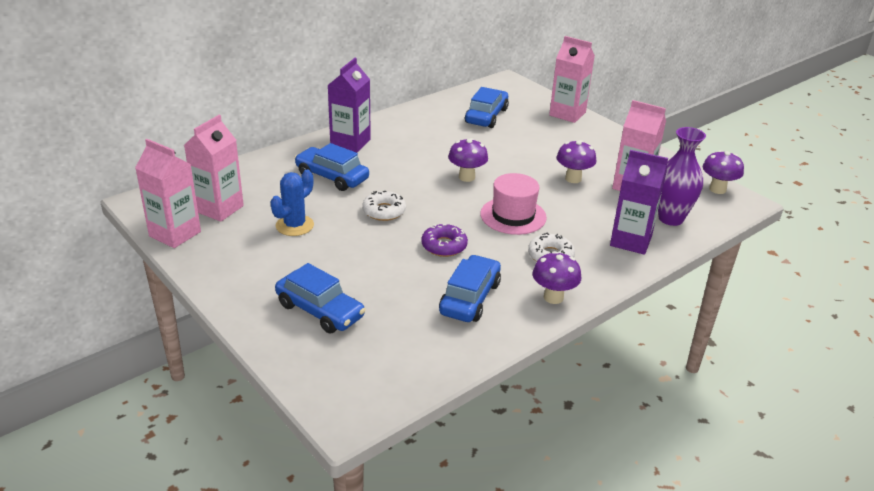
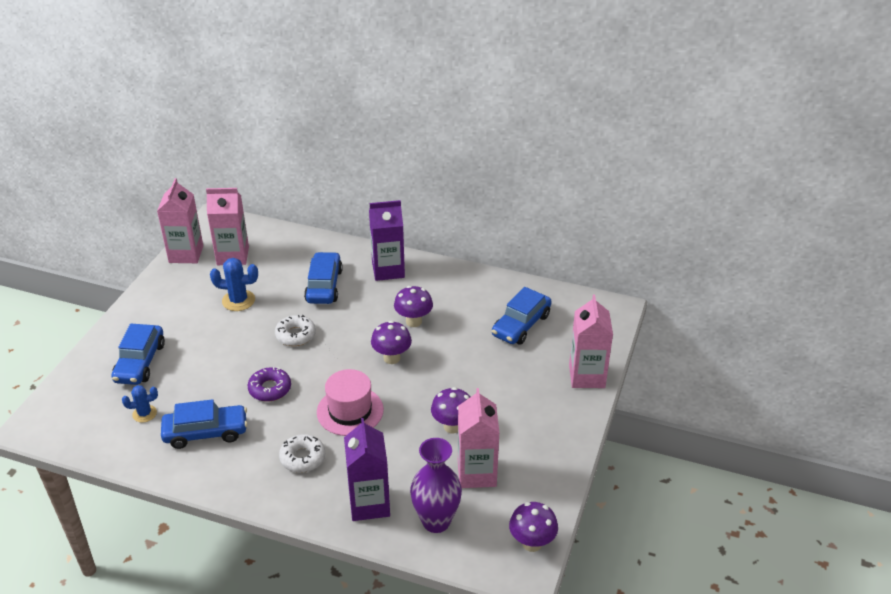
camera: 60 degrees right, 5 degrees up
(405, 329) = (144, 414): none -> blue cactus
(486, 116) = (521, 325): blue car -> blue car turned 135 degrees clockwise
(553, 297) = (240, 481): purple mushroom -> purple mushroom (413, 321)

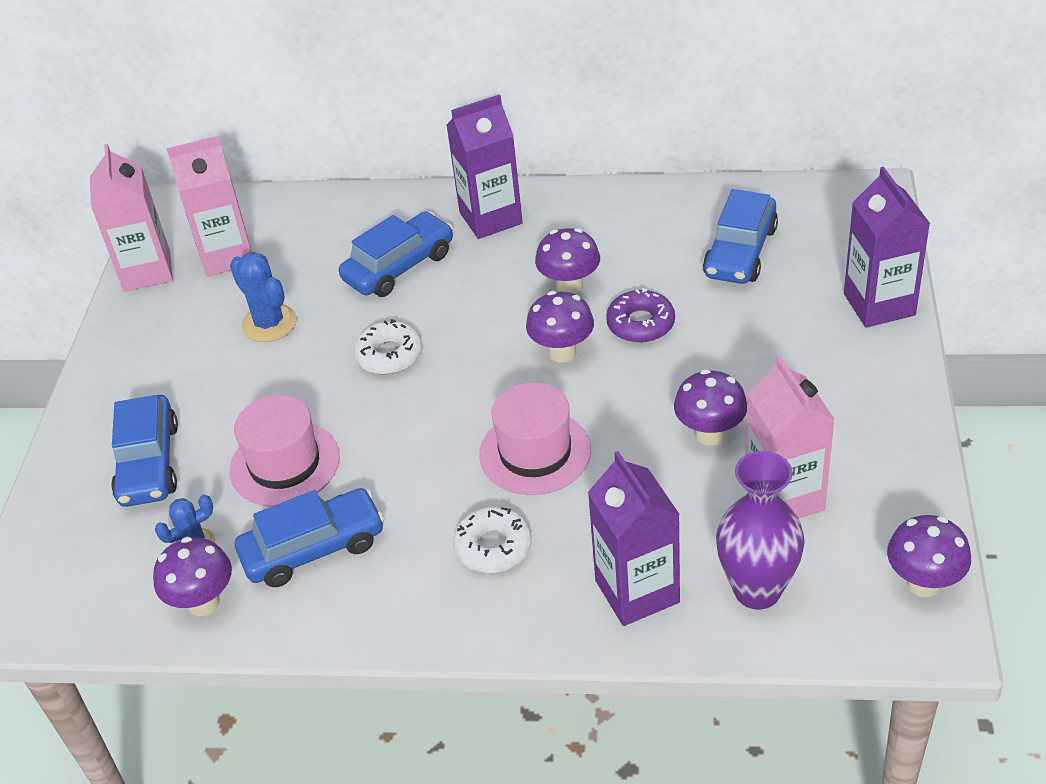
camera: 10 degrees left, 5 degrees up
(135, 446) = (203, 602): none -> purple mushroom
(211, 382) = (284, 464): none -> pink hat
(238, 300) = (269, 323): blue cactus -> blue cactus turned 60 degrees clockwise
(270, 389) = (387, 450): purple donut -> purple donut (640, 324)
(324, 286) = (399, 266): blue car -> blue car turned 60 degrees clockwise
(586, 376) = (879, 304): pink carton -> purple carton

